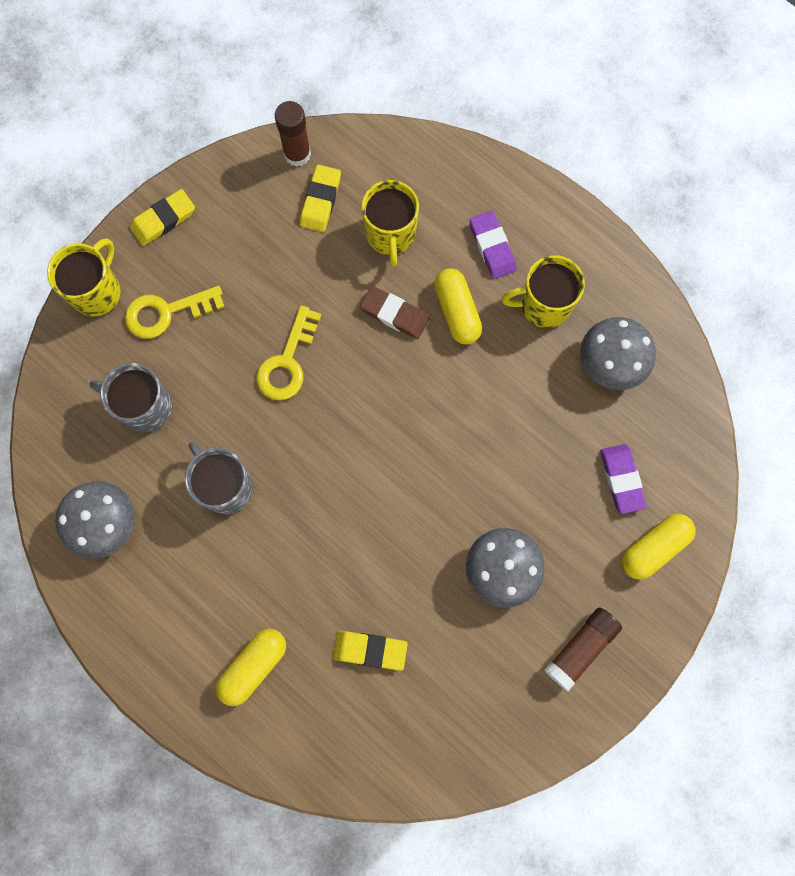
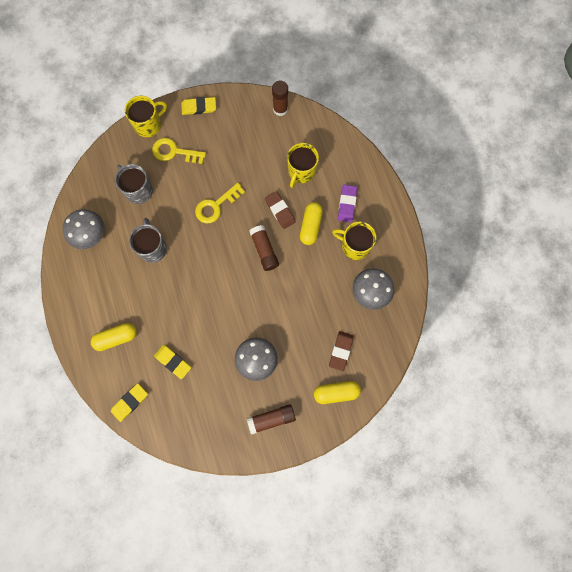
camera: 30 degrees right, 0 degrees up
(320, 200) = (278, 137): yellow eraser -> yellow eraser (130, 402)
(407, 389) = (264, 250): none -> brown glue stick
(621, 479) = (341, 351): purple eraser -> brown eraser

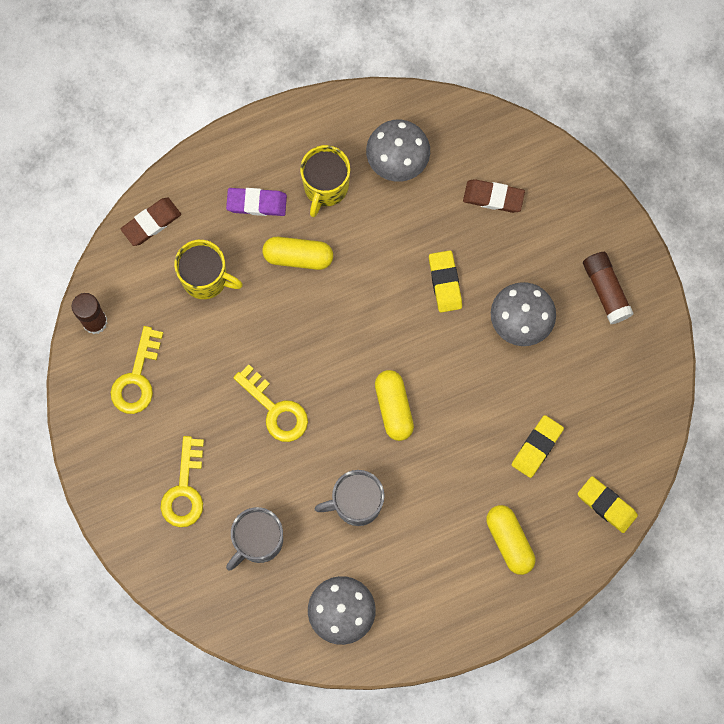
camera: 95 degrees left, 0 degrees up
(148, 125) = (137, 540): yellow mug -> none
(199, 107) = (99, 458): yellow eraser -> yellow eraser (445, 282)
(244, 130) = (137, 378): none -> yellow key
(264, 250) = (344, 325): brown glue stick -> none
(280, 211) = (276, 306): brown eraser -> brown eraser (151, 223)
(336, 392) = (556, 200): yellow capsule -> yellow capsule (394, 408)

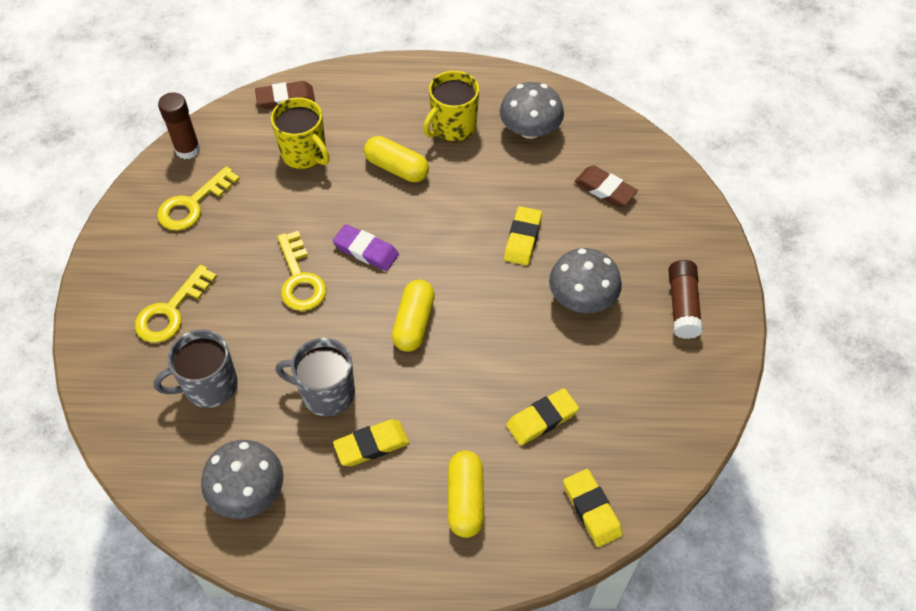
camera: 25 degrees right, 20 degrees down
(256, 203) = (385, 117): purple eraser -> purple eraser (366, 250)
(415, 530) = (371, 445): none -> yellow eraser

